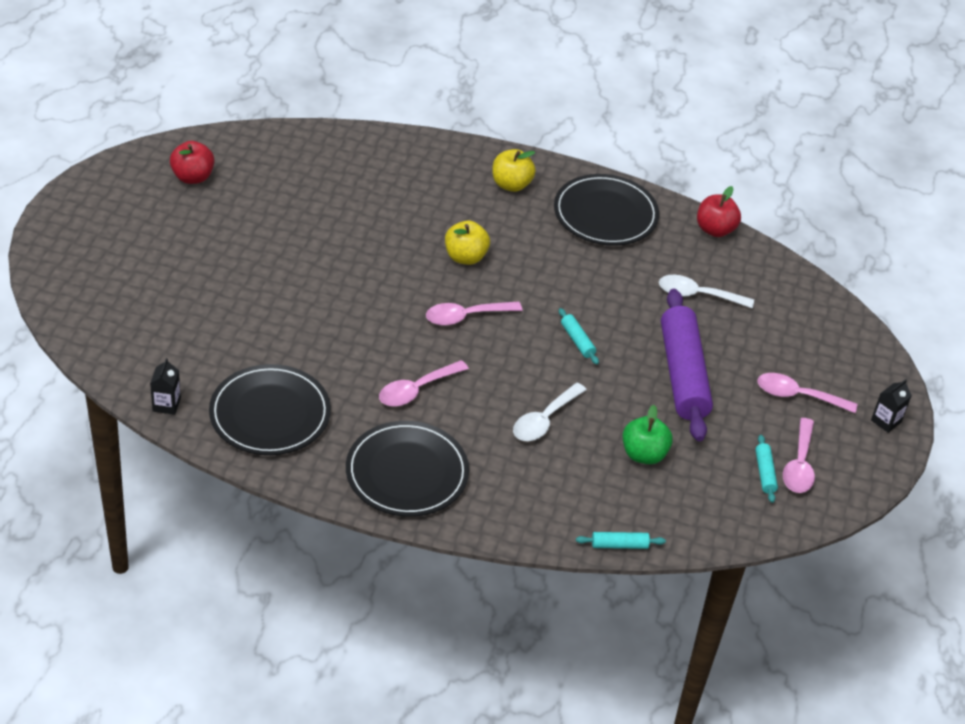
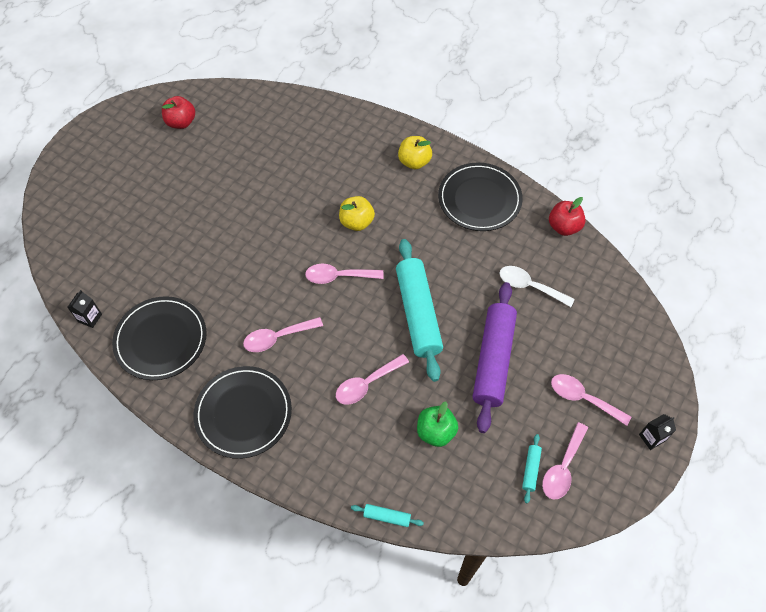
camera: 20 degrees right, 15 degrees up
(544, 420) = (367, 384): white spoon -> pink spoon
(577, 341) = (418, 313): turquoise rolling pin -> turquoise rolling pin, size x2.46

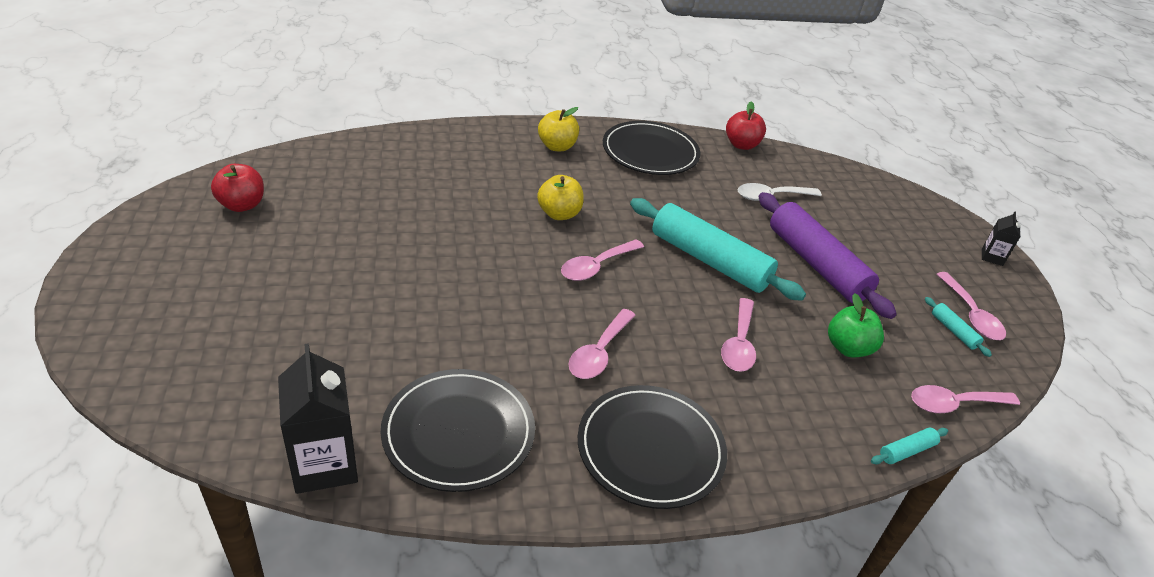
camera: 45 degrees left, 20 degrees down
(90, 318) = (324, 464): black carton -> black carton, size x1.92
(583, 398) = (914, 256): pink spoon -> pink spoon (954, 404)

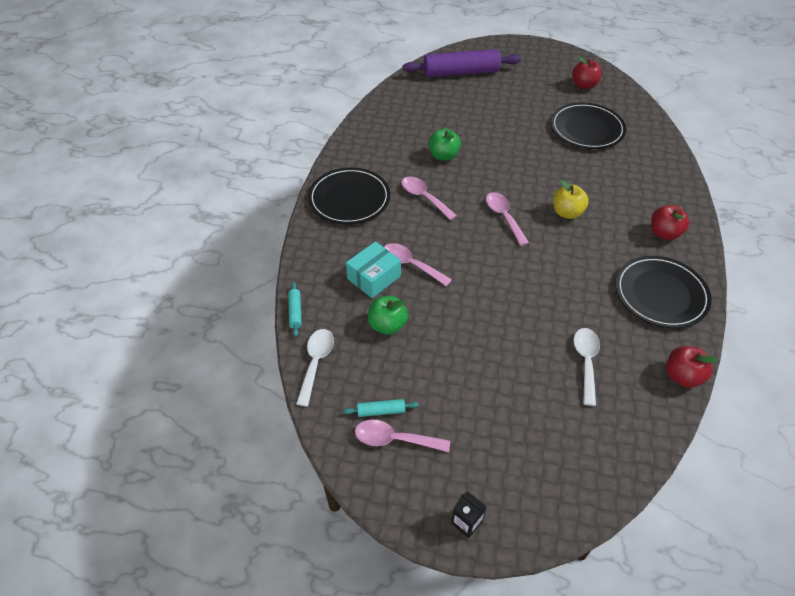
camera: 115 degrees right, 10 degrees up
(324, 464) = (386, 99): black carton -> none
(458, 432) = (388, 137): black plate -> black plate (587, 129)
(486, 346) = (443, 156): none -> green apple
(557, 146) = (664, 233): yellow apple -> red apple
(709, 260) = (500, 281): turquoise rolling pin -> none
(787, 378) = (374, 277): none -> turquoise box
(816, 264) = (483, 351): purple rolling pin -> purple rolling pin (461, 72)
(954, 404) = (316, 363): pink spoon -> white spoon

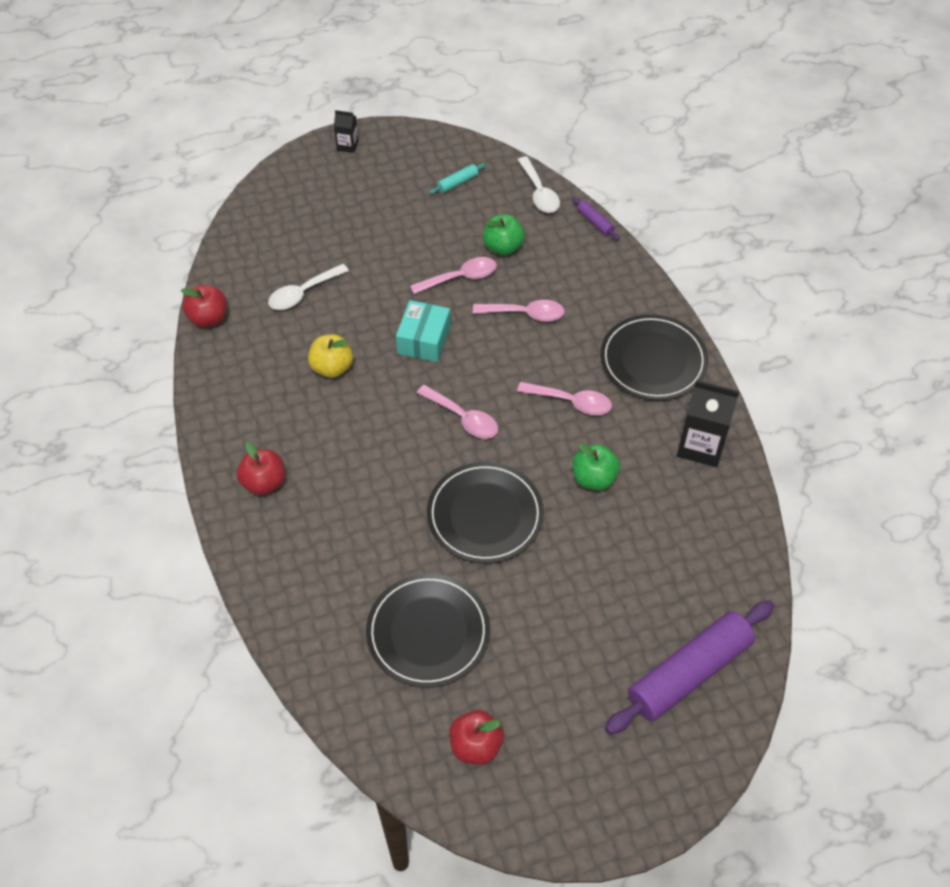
camera: 150 degrees right, 5 degrees up
(295, 312) = (595, 222): turquoise rolling pin -> purple rolling pin
(366, 146) = (701, 446): none -> black carton
(374, 277) = (551, 284): turquoise box -> turquoise box (424, 340)
(394, 439) = (433, 170): pink spoon -> pink spoon (460, 278)
(567, 213) = (392, 459): yellow apple -> yellow apple (332, 367)
(586, 362) = (303, 293): white spoon -> white spoon turned 75 degrees clockwise
(660, 294) = (249, 396): black plate -> black plate (485, 515)

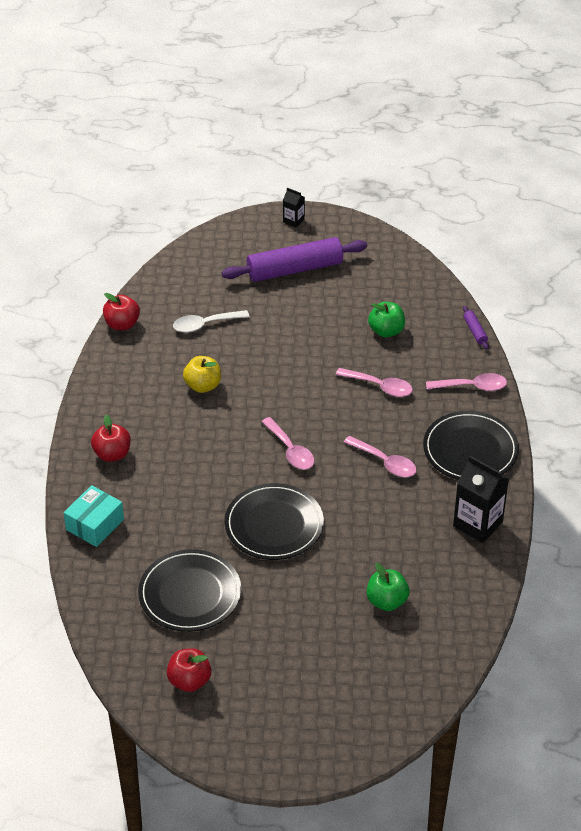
camera: 20 degrees right, 10 degrees down
(424, 340) = (286, 384): turquoise box -> turquoise box (95, 524)
(457, 183) = (372, 272): turquoise rolling pin -> none
(460, 278) = (339, 345): pink spoon -> pink spoon (472, 386)
(539, 192) = (438, 296): white spoon -> none
(594, 478) = (375, 523): green apple -> green apple (386, 601)
(689, 673) = (382, 682): purple rolling pin -> purple rolling pin (294, 269)

